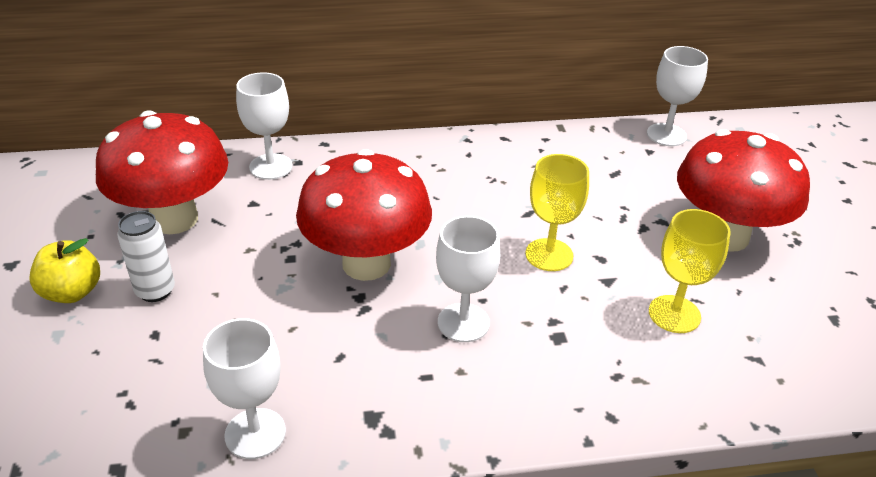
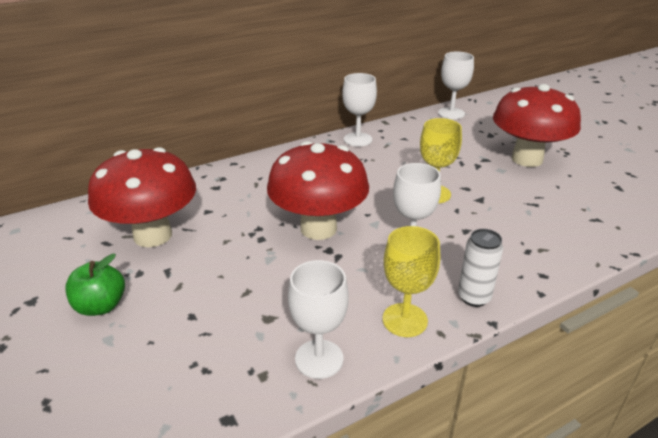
camera: 20 degrees left, 5 degrees down
(72, 292) = (101, 306): yellow apple -> green apple
(155, 291) = (171, 286): white can -> white can (474, 297)
(271, 167) = (204, 185): white goblet -> white goblet (358, 139)
(674, 314) = (532, 207): yellow goblet -> yellow goblet (405, 320)

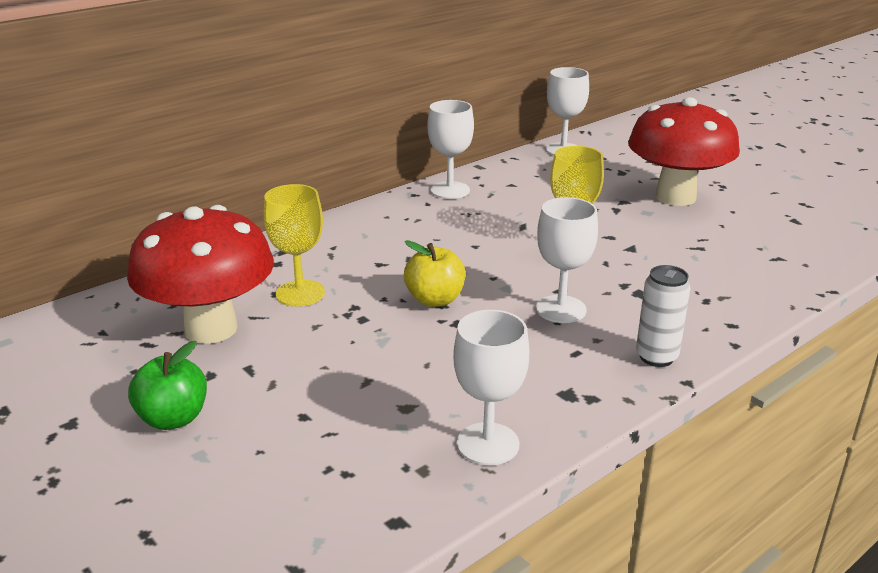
camera: 10 degrees left, 5 degrees down
(318, 228) = (435, 300): red mushroom -> yellow apple
(405, 320) = (580, 390): yellow goblet -> yellow goblet (300, 293)

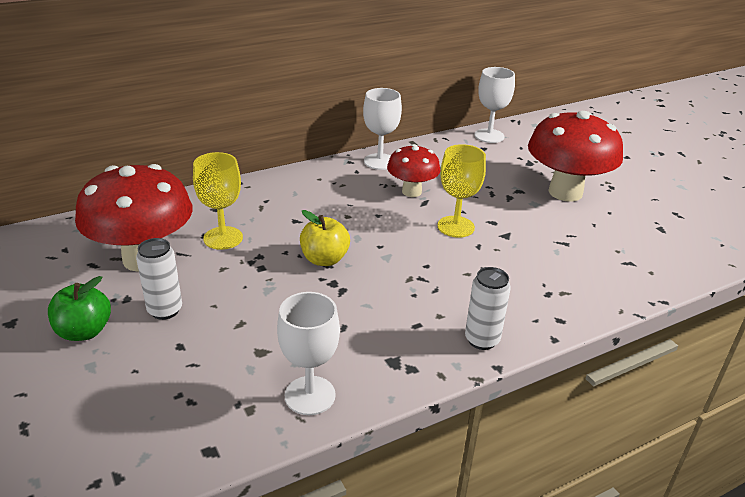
camera: 10 degrees right, 5 degrees up
(266, 380) = (165, 310): none -> white can
(502, 217) = (411, 192): none -> red mushroom
(561, 309) = (422, 283): white goblet -> none

